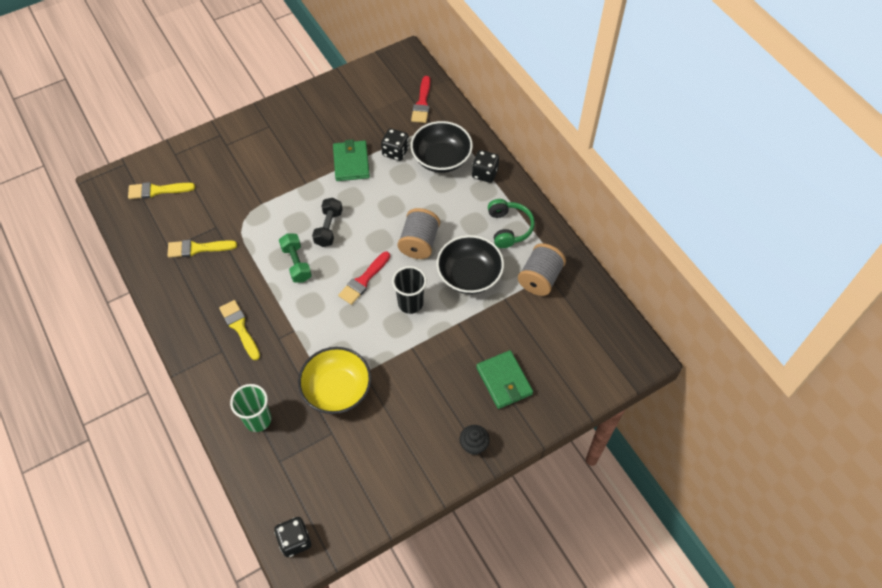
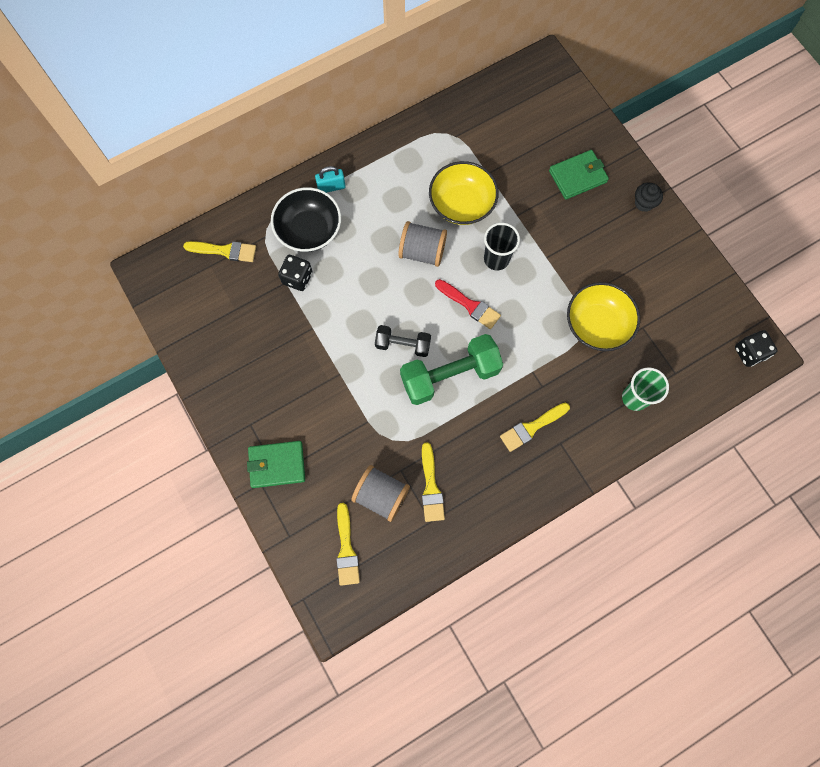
camera: 90 degrees left, 15 degrees up
(296, 263) = (450, 375): green dumbbell -> green dumbbell, size x1.76
(351, 163) = (311, 325): green wallet -> green wallet (277, 465)
(422, 103) = (224, 251): red brush -> yellow brush
(469, 275) = (462, 204): black bowl -> yellow bowl
(485, 173) = (331, 187): black dice -> turquoise padlock
(508, 228) = (403, 166): green headphones -> none
(540, 278) = (464, 141): grey spool -> grey spool (381, 495)

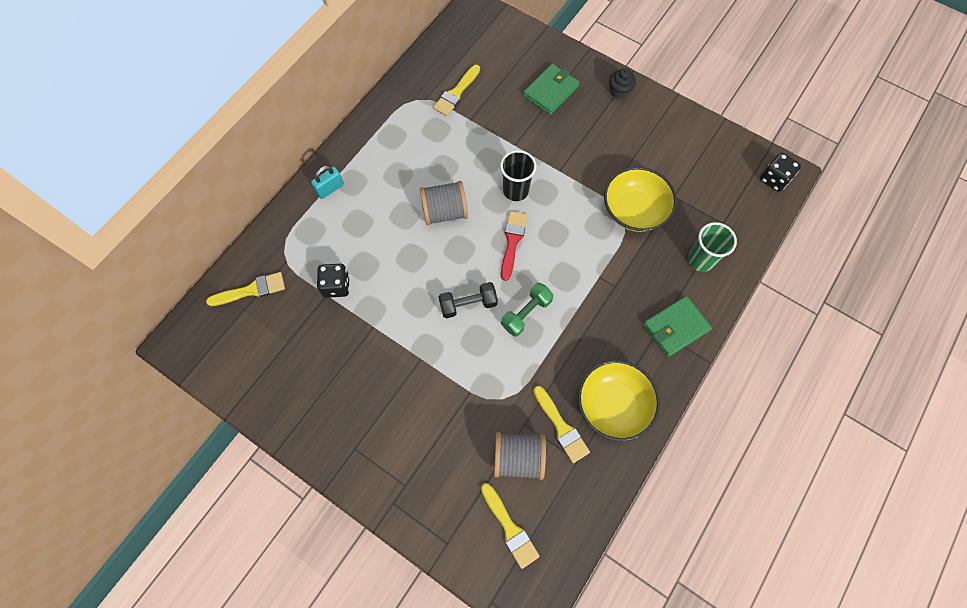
camera: 25 degrees left, 5 degrees down
(277, 465) = (400, 476): green wallet -> green wallet (675, 327)
(309, 230) = (327, 236): black bowl -> none
(450, 375) = (526, 313): green dumbbell -> green dumbbell, size x0.57
(462, 204) = (460, 155): yellow bowl -> yellow bowl (613, 405)
(469, 305) = (512, 241): red brush -> red brush turned 90 degrees counterclockwise
(532, 427) = (625, 327): yellow brush -> yellow brush (456, 93)

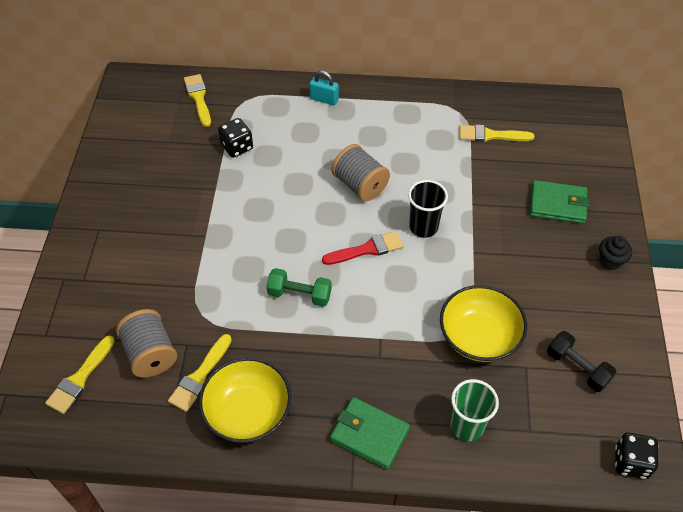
camera: 60 degrees right, 15 degrees down
(251, 290) = (198, 98): yellow brush -> yellow brush turned 150 degrees counterclockwise
(468, 304) = (279, 245): black dumbbell -> black dumbbell (577, 368)

